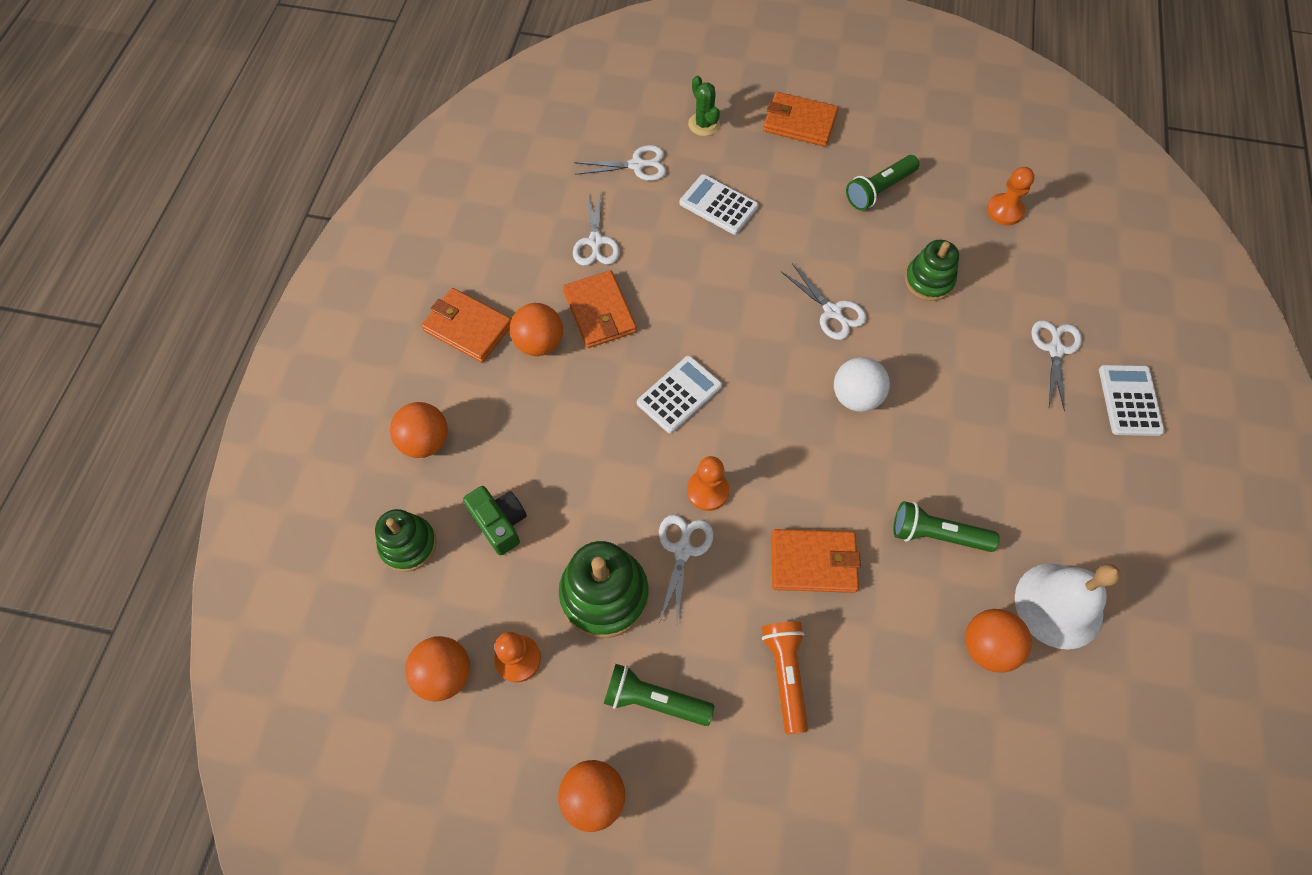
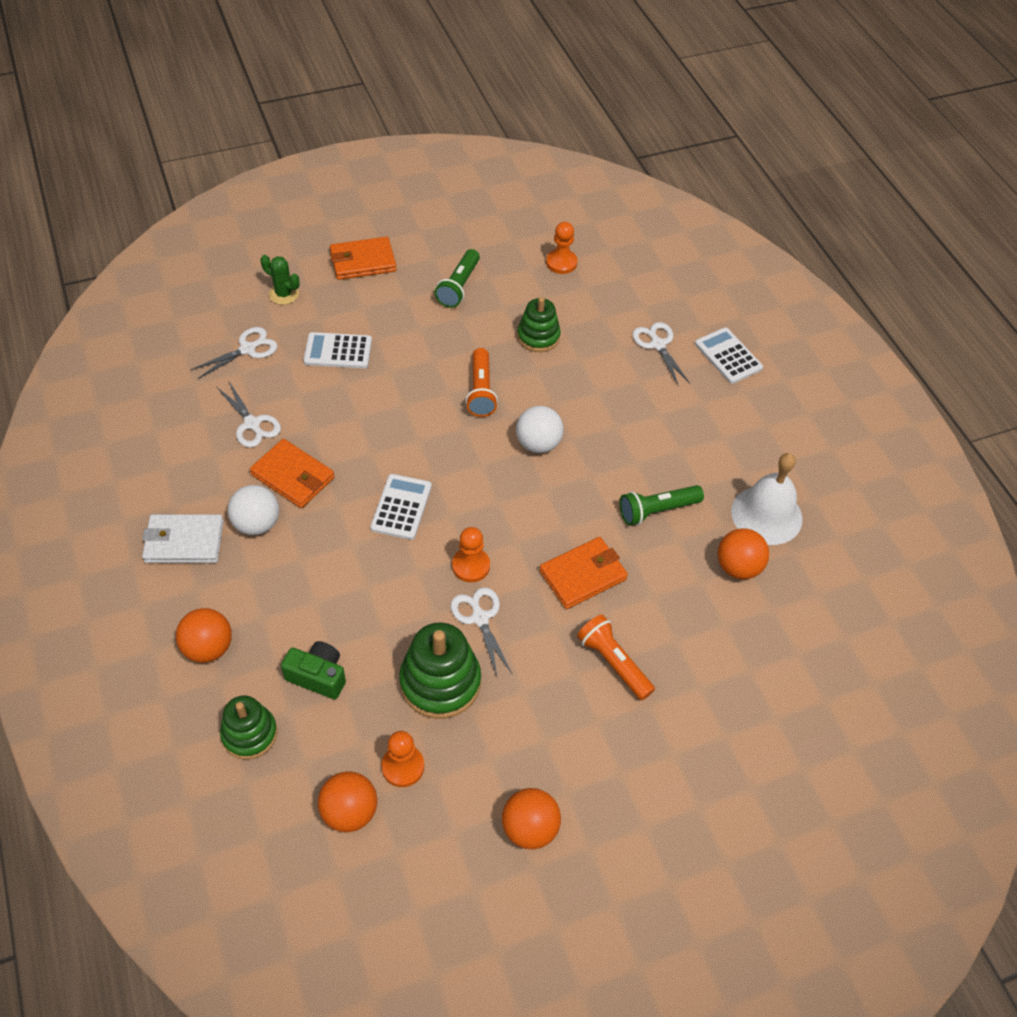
camera: 35 degrees left, 10 degrees down
(468, 327) = (184, 541): orange wallet -> white wallet
(539, 343) = (257, 524): orange ball -> white ball
(654, 700) = (529, 735): green flashlight -> none
(832, 312) = (481, 391): white scissors -> orange flashlight

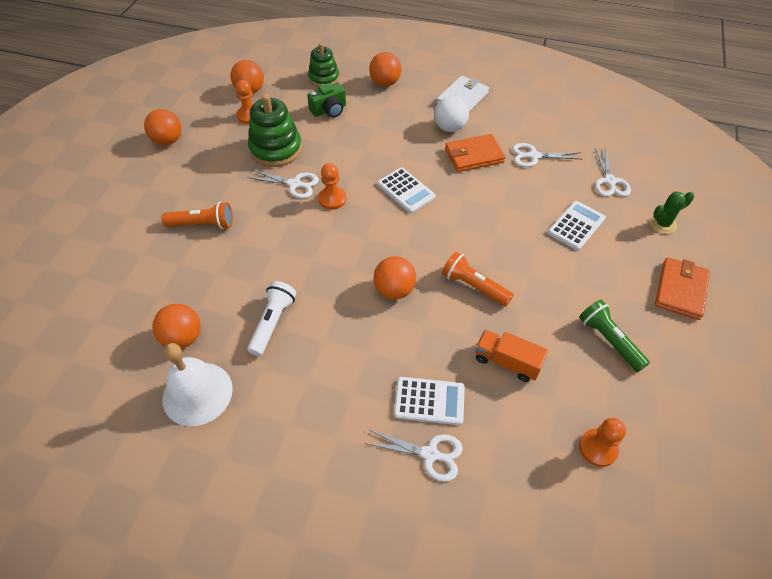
camera: 130 degrees right, 0 degrees up
(538, 336) = (507, 362): green stacking toy -> orange truck
(538, 444) = (394, 290): white ball -> orange ball
(583, 575) = (270, 247): orange wallet -> none
(657, 510) = (273, 322): green flashlight -> white flashlight
(728, 356) = (369, 510): white calculator -> white calculator (429, 401)

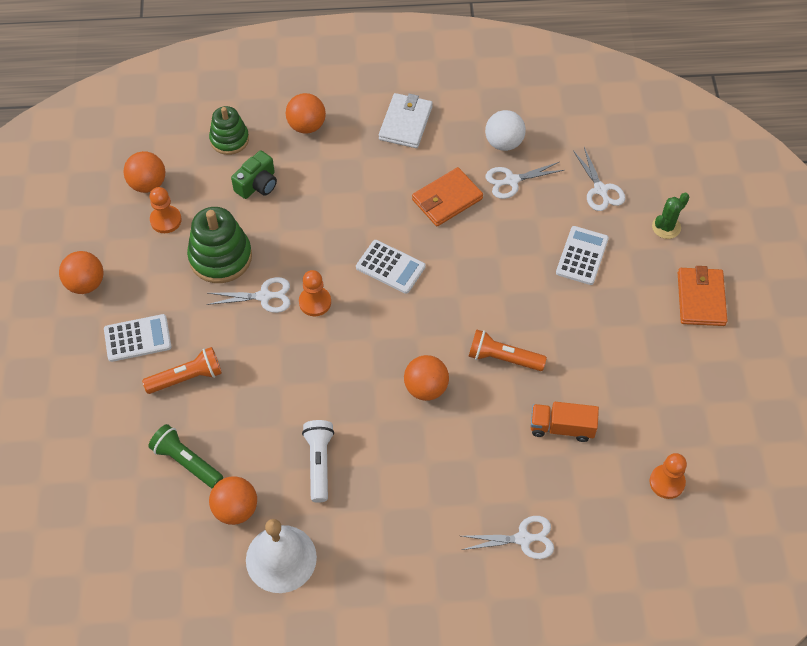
camera: 20 degrees left, 5 degrees up
(429, 401) = (504, 490): white calculator -> white calculator (137, 338)
(450, 127) = (406, 169): white ball -> white ball (504, 143)
(609, 340) = (648, 374): green flashlight -> green flashlight (186, 462)

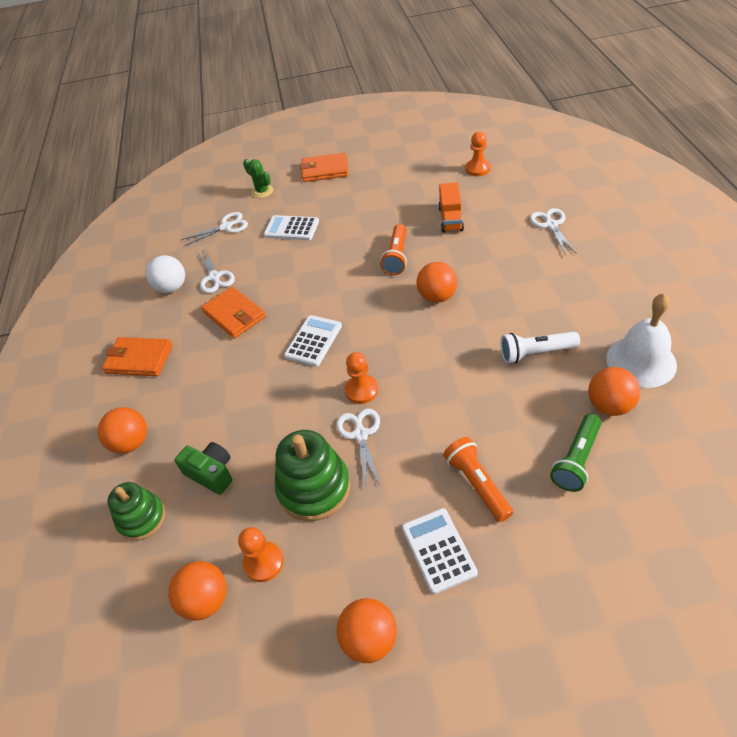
camera: 90 degrees left, 10 degrees down
(405, 123) = (139, 359): white wallet -> orange wallet

